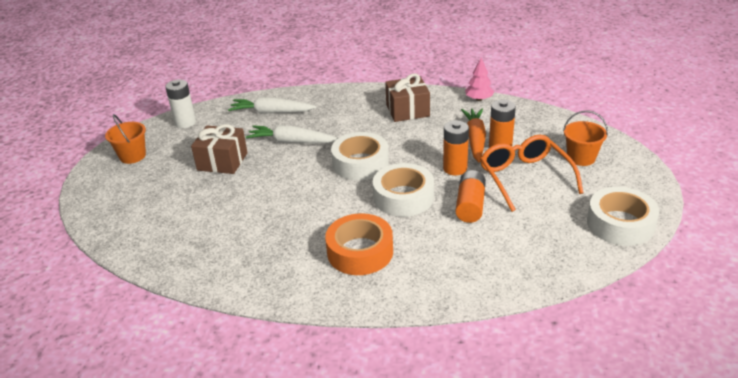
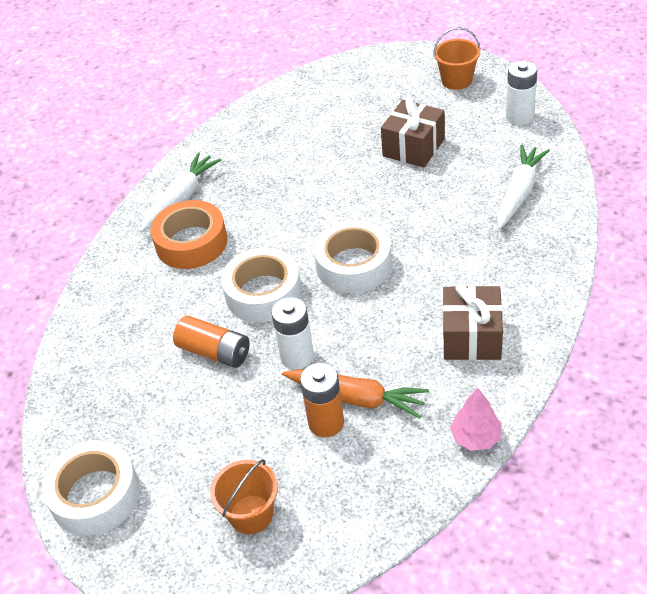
camera: 110 degrees right, 10 degrees up
(292, 142) = (433, 207): white carrot -> white carrot (181, 198)
(455, 168) = (297, 356): orange battery -> white battery
(524, 177) = (240, 427): orange glasses -> none

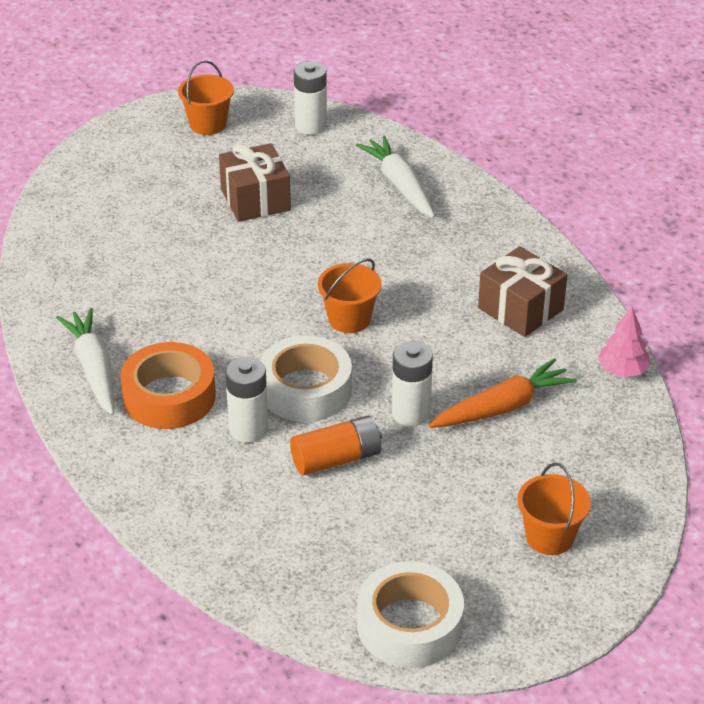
camera: 55 degrees left, 5 degrees down
(199, 294) = (248, 429): none -> white battery
(326, 423) = (506, 439): orange battery -> none
(353, 265) = (349, 319): white tape -> orange bucket

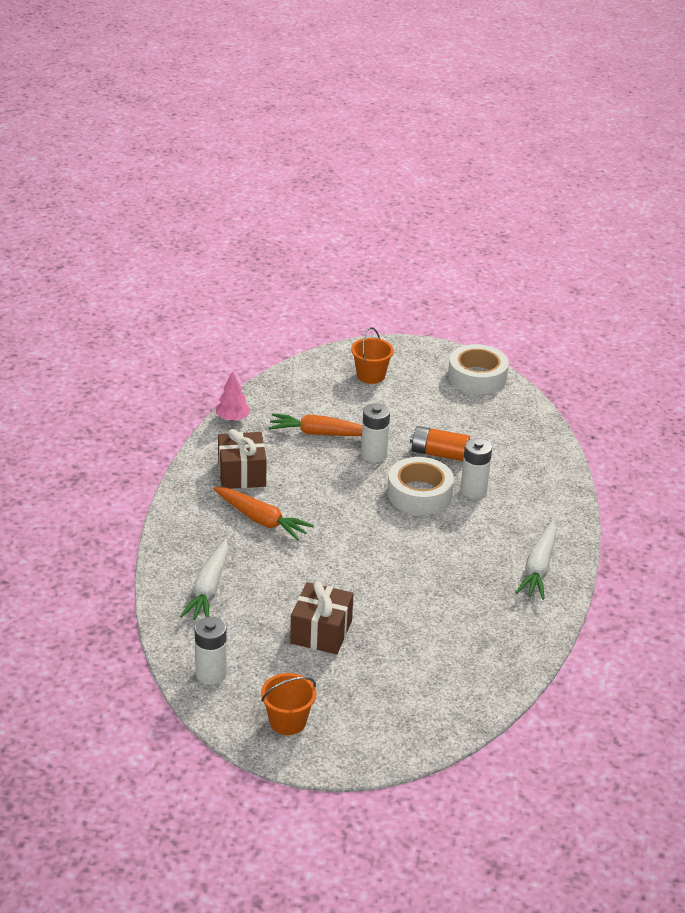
camera: 145 degrees left, 5 degrees down
(169, 396) = (504, 529): orange tape -> none
(349, 319) = (350, 519): orange bucket -> none
(436, 271) = (261, 520): none -> orange carrot

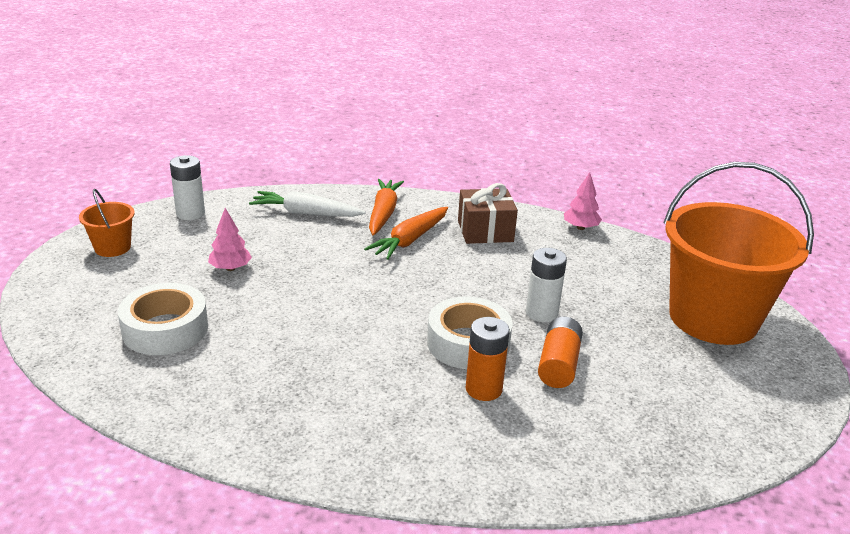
camera: 90 degrees right, 5 degrees down
(320, 434) = (572, 278): orange carrot -> orange carrot (383, 213)
(321, 632) = (230, 268): brown gift -> pink tree
(370, 375) = (713, 318): orange bucket -> orange bucket, size x2.34
(473, 490) = (483, 389): white battery -> orange battery
(477, 377) = (764, 413): white tape -> white tape (165, 329)
(538, 568) = (316, 436): white carrot -> none

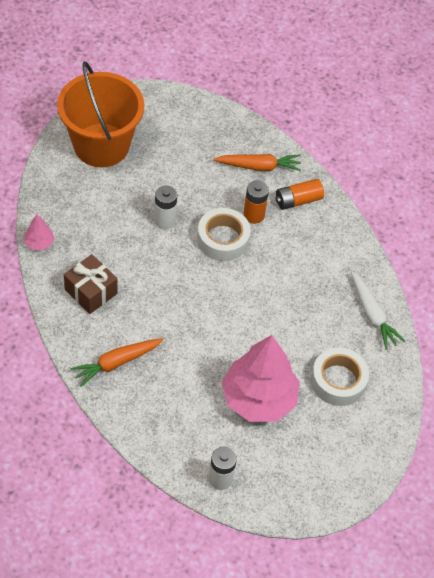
camera: 130 degrees left, 25 degrees up
(112, 248) = (298, 484): orange bucket -> none
(230, 268) = (258, 398): pink tree -> pink tree, size x2.39
(306, 213) = (157, 408): white carrot -> white carrot (372, 314)
(410, 240) = (139, 326): orange carrot -> orange carrot (258, 166)
(558, 364) = (206, 194): orange battery -> orange battery (298, 200)

